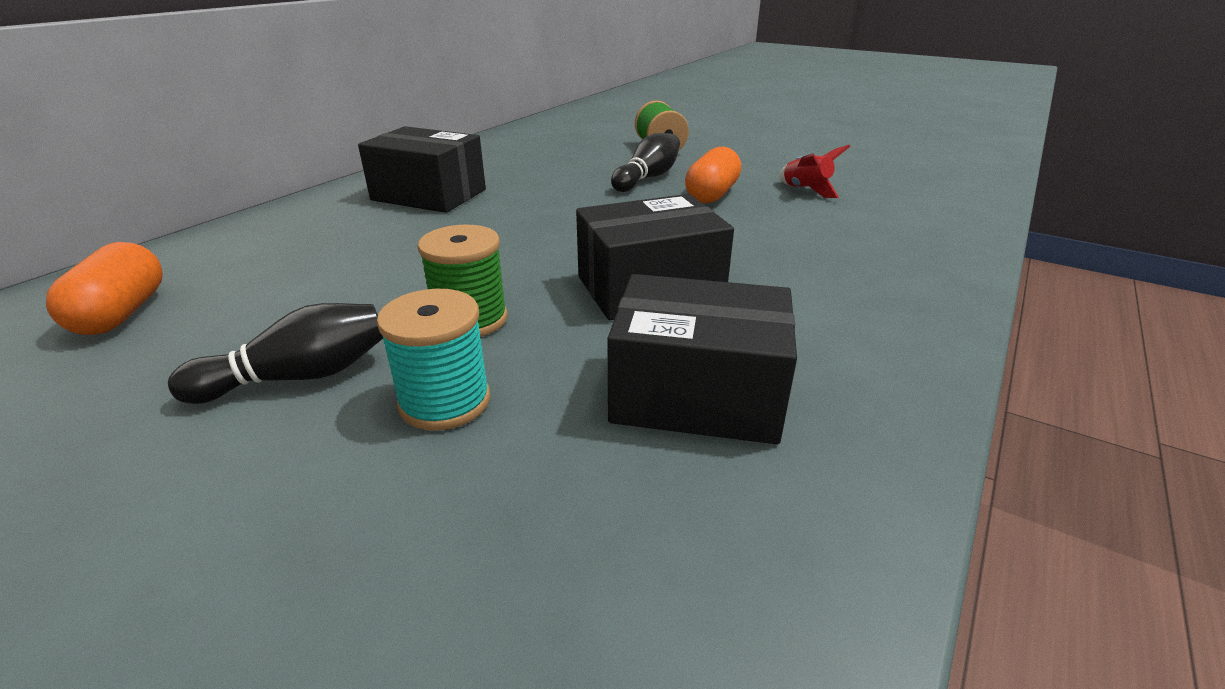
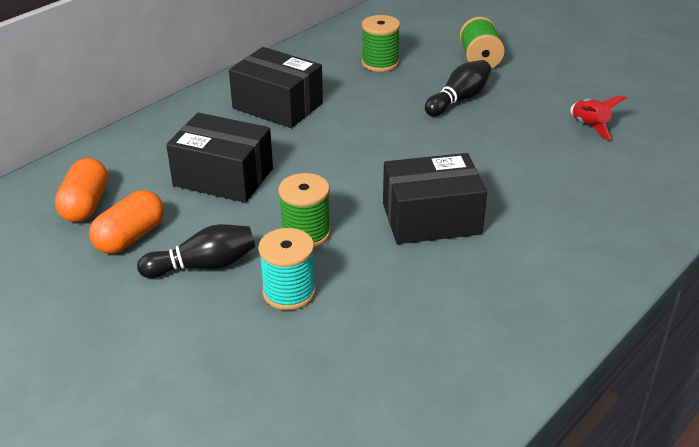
camera: 10 degrees right, 5 degrees up
(549, 156) = (380, 63): none -> green spool
(697, 394) = (439, 304): black box -> black box (223, 177)
(712, 194) = (507, 125): orange capsule -> orange capsule (130, 237)

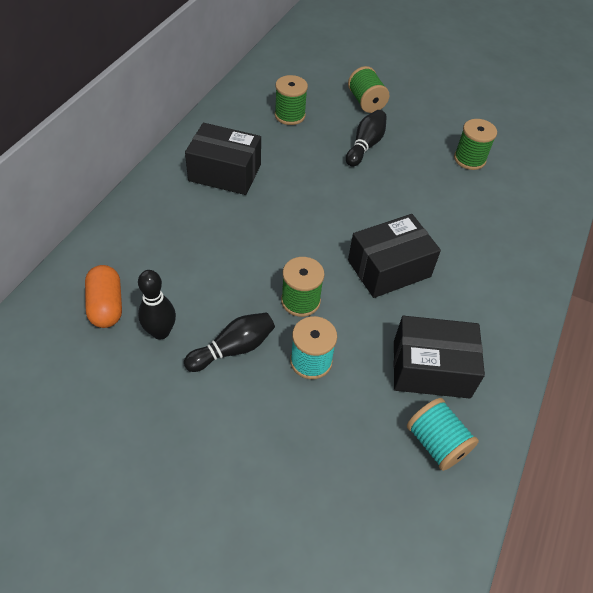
camera: 20 degrees left, 15 degrees up
(130, 237) = (160, 332): orange capsule -> black bowling pin
(223, 177) = (211, 255): black box -> black box (431, 369)
(408, 402) = (436, 443): none -> turquoise spool
(589, 126) = (469, 159): red rocket -> green spool

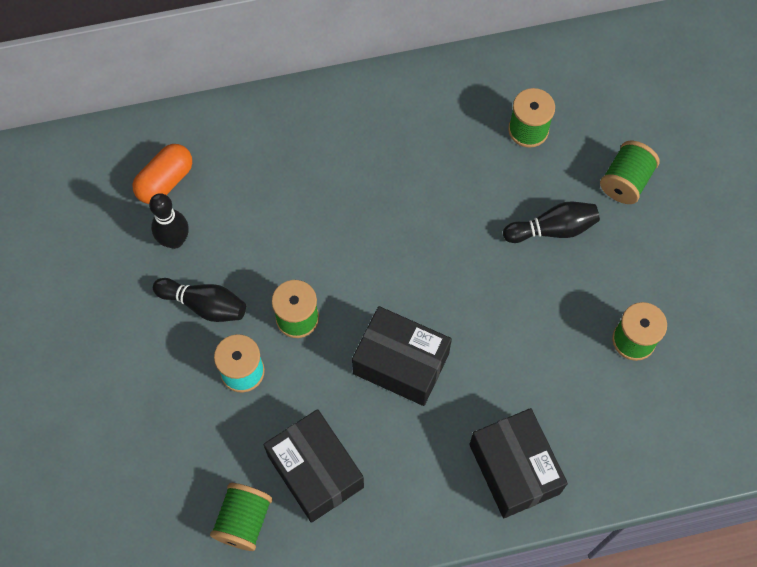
camera: 55 degrees right, 15 degrees up
(225, 173) = (390, 140): black box -> black box (514, 469)
(436, 443) = (243, 521): turquoise spool -> green spool

